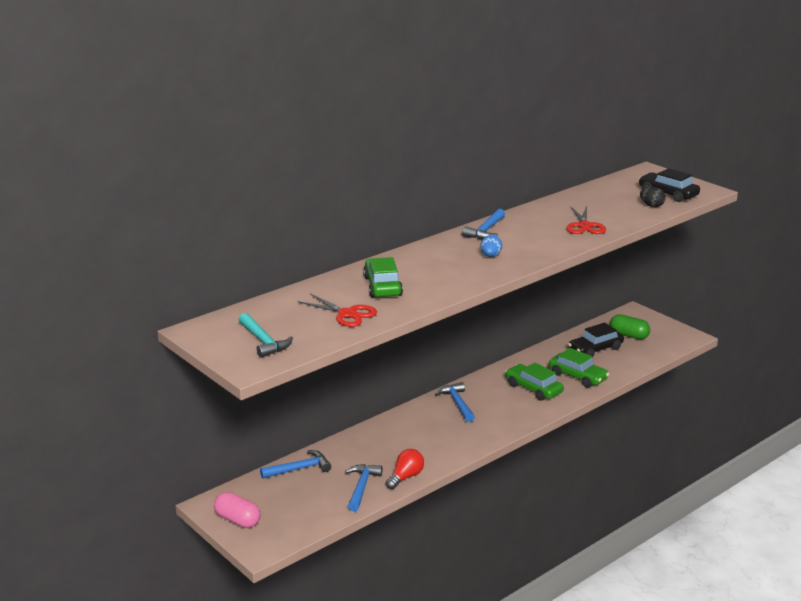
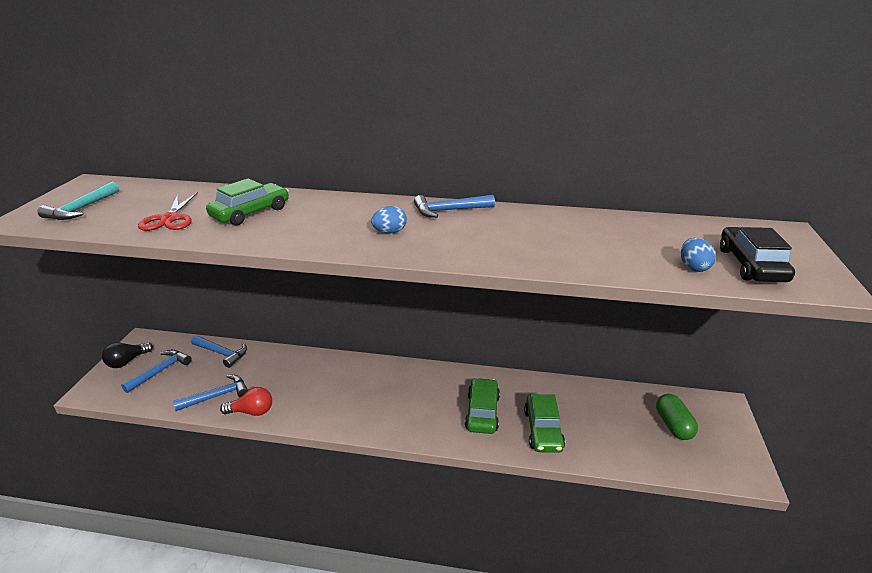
camera: 50 degrees right, 5 degrees up
(237, 520) = (127, 361): pink capsule -> black light bulb
(457, 403) = (402, 380): blue hammer -> blue hammer (160, 371)
(584, 226) = (553, 250): red scissors -> none
(595, 349) = (610, 416): black car -> none
(651, 205) = (693, 267): black egg -> blue egg

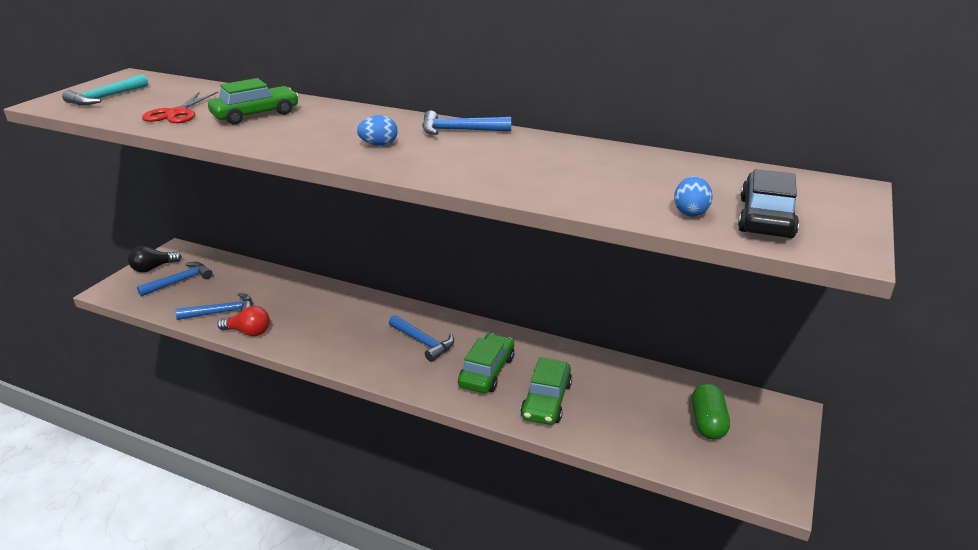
camera: 15 degrees right, 0 degrees up
(221, 353) = (245, 273): blue hammer -> blue hammer (423, 342)

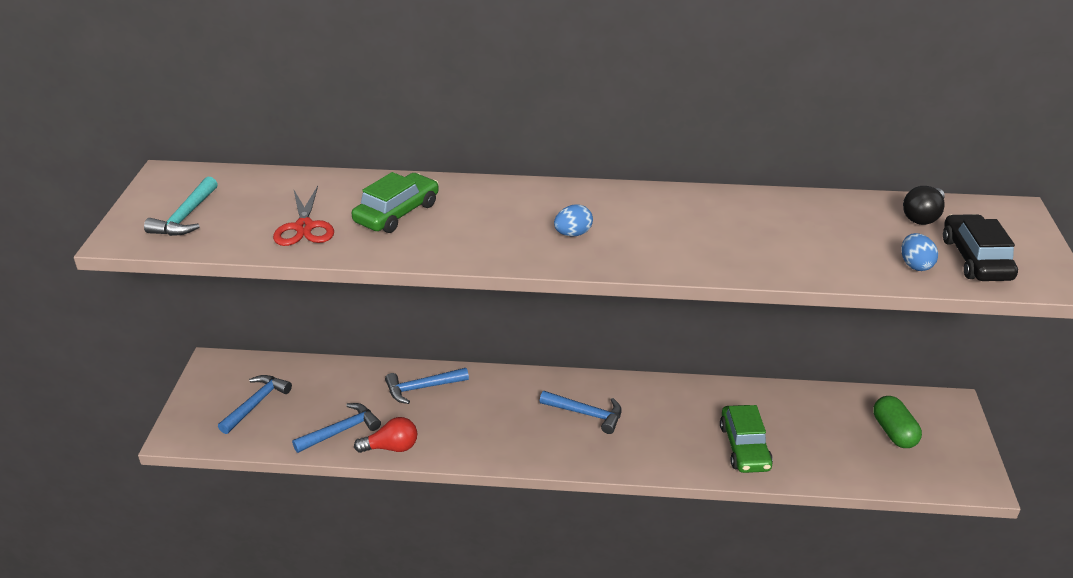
camera: 20 degrees left, 5 degrees up
(153, 268) = (207, 394): black light bulb -> black light bulb (922, 216)
(459, 130) = (633, 199): blue hammer -> blue hammer (422, 388)
(487, 371) = (670, 431): green car -> none

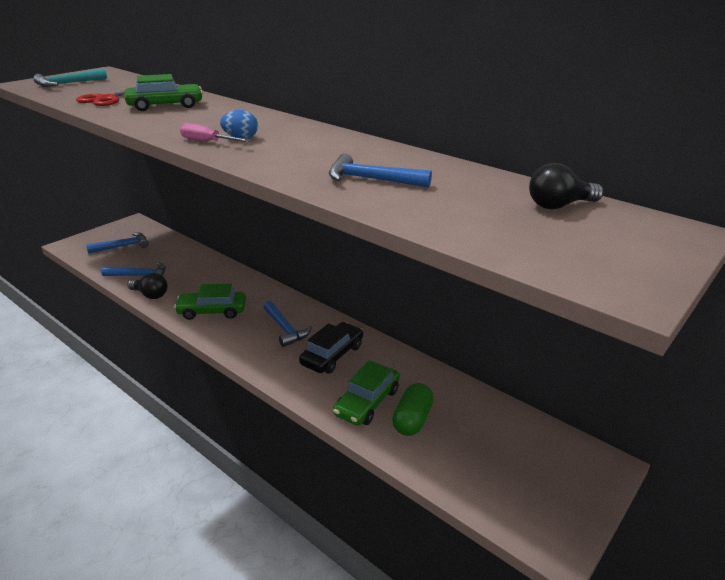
camera: 35 degrees right, 5 degrees down
(391, 447) = (150, 295): red light bulb -> black light bulb
(422, 388) = (212, 273): blue hammer -> blue hammer (371, 180)
(487, 431) = (212, 311): none -> green car
(555, 253) = (207, 142): none -> pink screwdriver
(893, 432) = (515, 457): green capsule -> green capsule (412, 420)
(915, 265) = (482, 230): blue egg -> none
(975, 259) = (561, 246): black car -> black car (332, 355)

